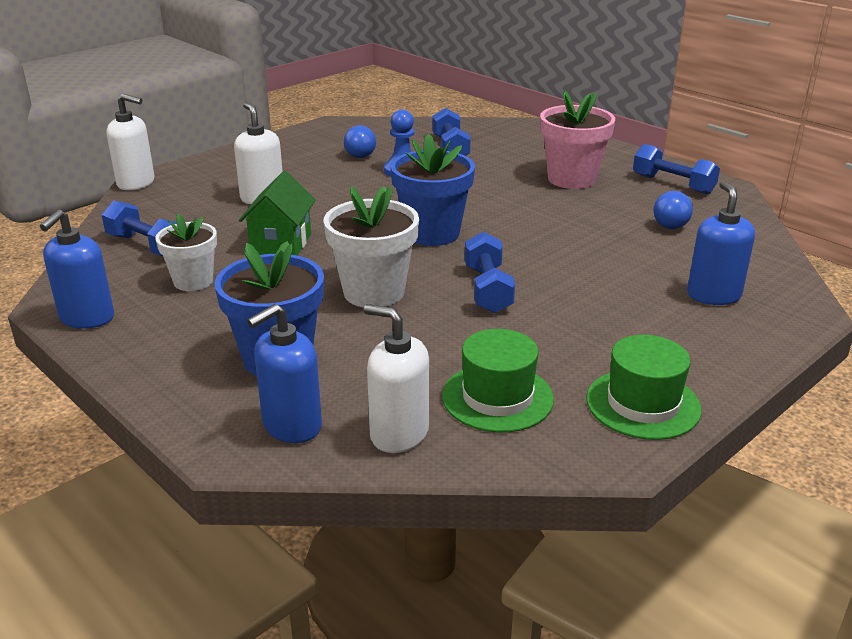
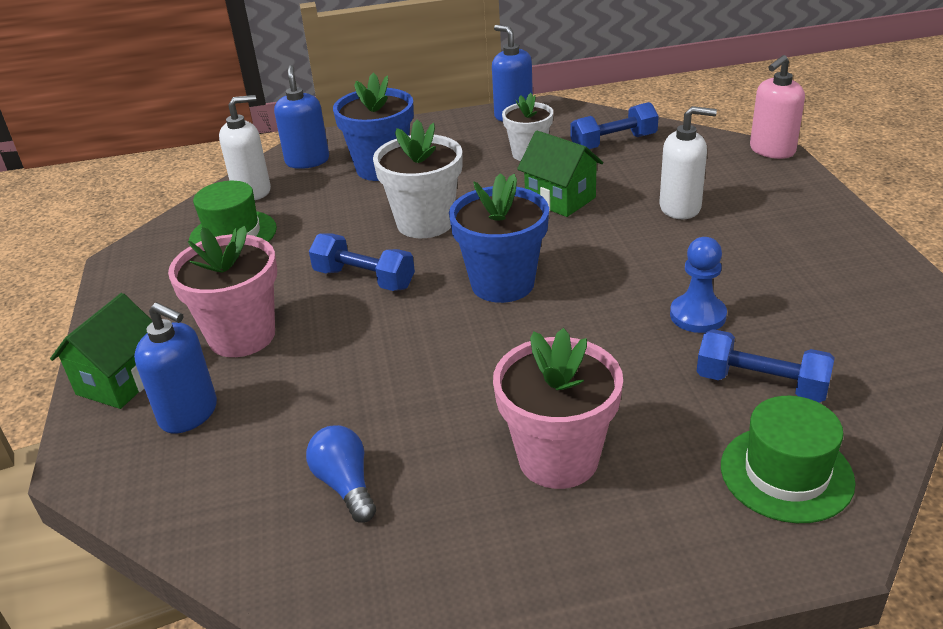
camera: 125 degrees right, 5 degrees up
(136, 183) = (772, 150): white soap dispenser -> pink soap dispenser
(359, 153) = (786, 298): blue light bulb -> none
(620, 313) = (242, 336): none -> pink flower pot
(643, 404) = (142, 290): green hat -> green hat (786, 473)
(673, 184) = (449, 567): blue dumbbell -> none
(737, 342) = (121, 381): none -> green house

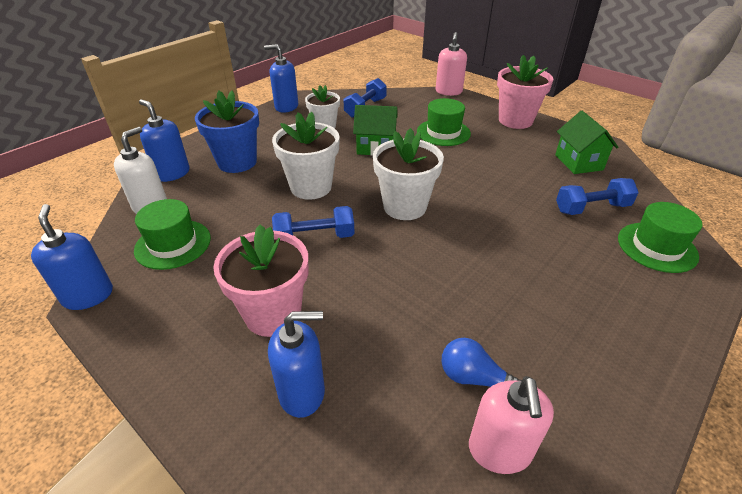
camera: 40 degrees left, 5 degrees up
(121, 381) = (210, 399): green house -> green house (578, 162)
(126, 254) = (88, 296): none -> blue soap dispenser
(286, 554) = (499, 450): none -> pink soap dispenser
(502, 284) = (405, 206): blue flower pot -> white flower pot
(558, 458) = (561, 293): pink flower pot -> pink flower pot (515, 120)
(680, 208) = (443, 132): white soap dispenser -> green hat
(697, 315) = (522, 185): blue pawn -> none

